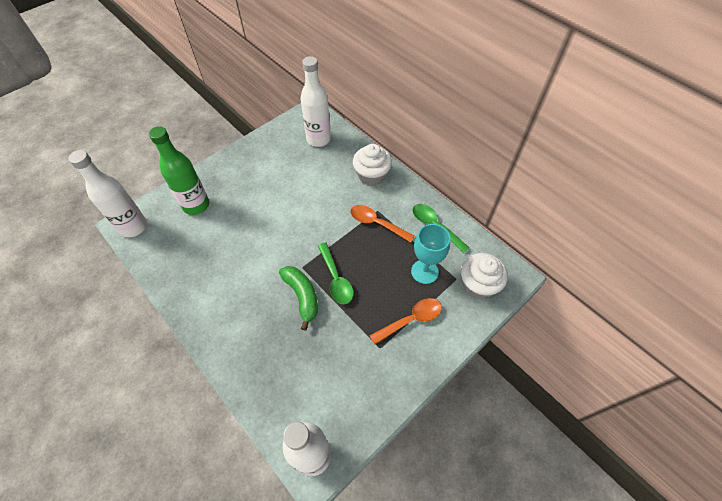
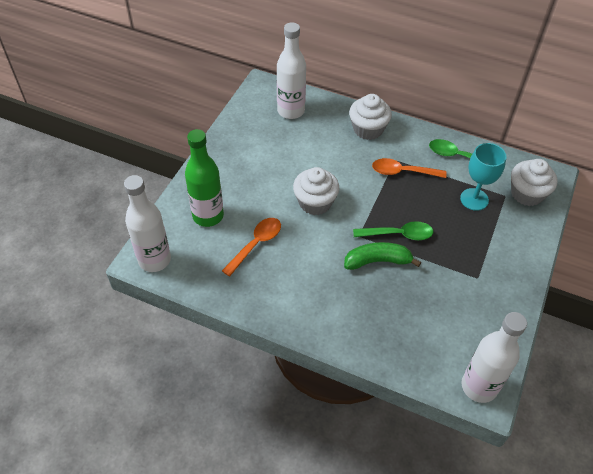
camera: 25 degrees left, 5 degrees down
(285, 224) = (315, 202): none -> white cupcake
(302, 296) = (377, 261): green banana -> green banana turned 45 degrees counterclockwise
(336, 279) = (398, 234): green spoon -> green spoon turned 45 degrees counterclockwise
(411, 320) = (489, 244): orange spoon -> orange spoon (256, 244)

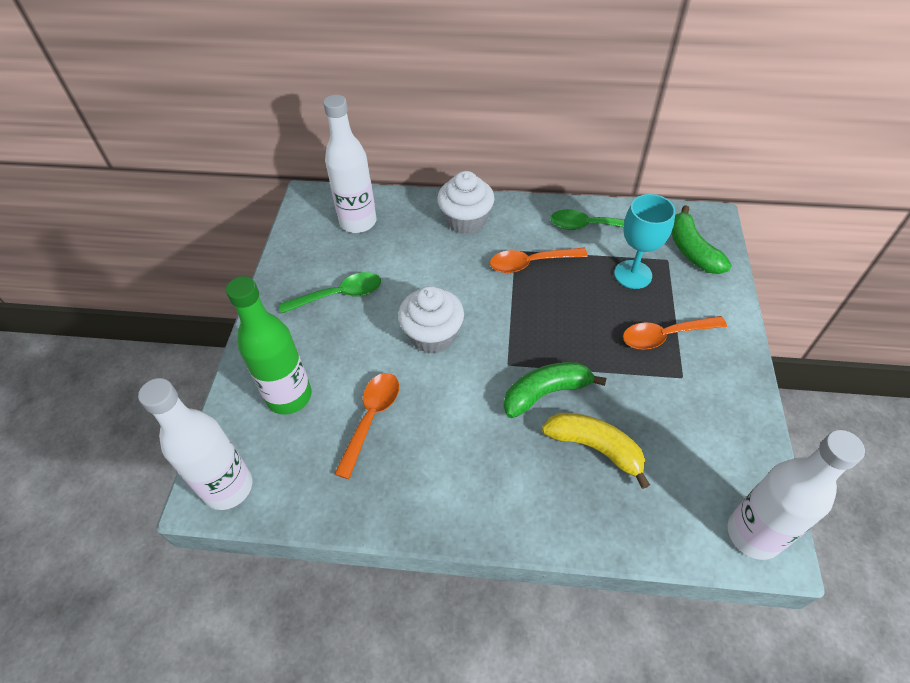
camera: 15 degrees left, 0 degrees up
(396, 304) = (595, 448): none -> yellow banana
(398, 234) = (558, 347): green spoon -> green spoon (339, 295)
(478, 247) = (665, 336): none -> orange spoon
(527, 194) = (692, 250): white cupcake -> green banana

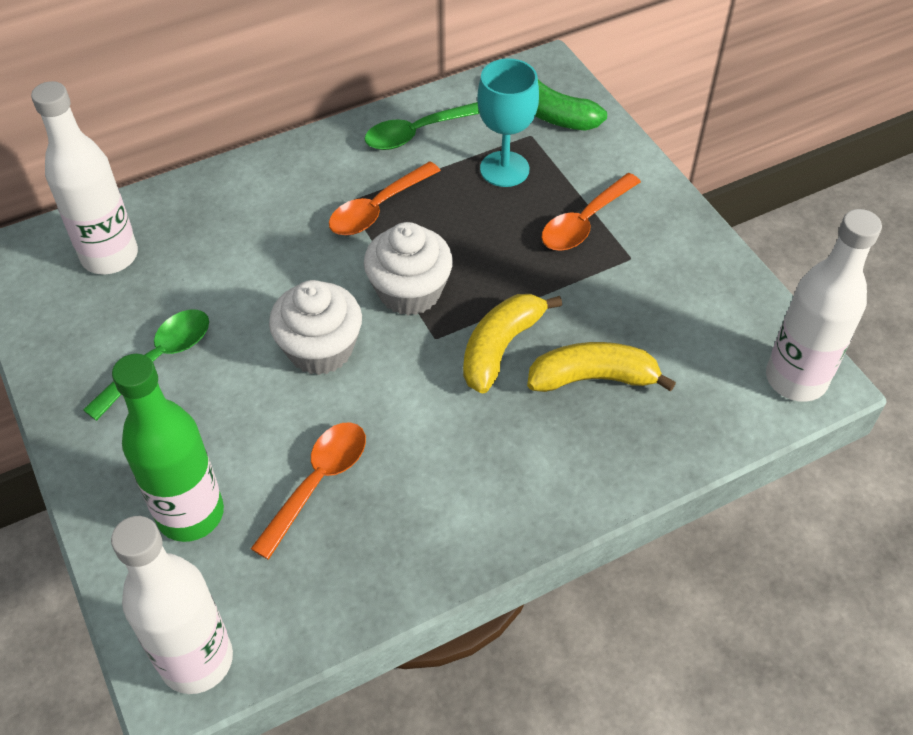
camera: 35 degrees left, 0 degrees up
(371, 418) = (318, 482): orange spoon -> orange spoon turned 45 degrees clockwise
(466, 220) = (257, 191): white cupcake -> white cupcake (409, 291)
(546, 393) = (501, 347): green banana -> yellow banana

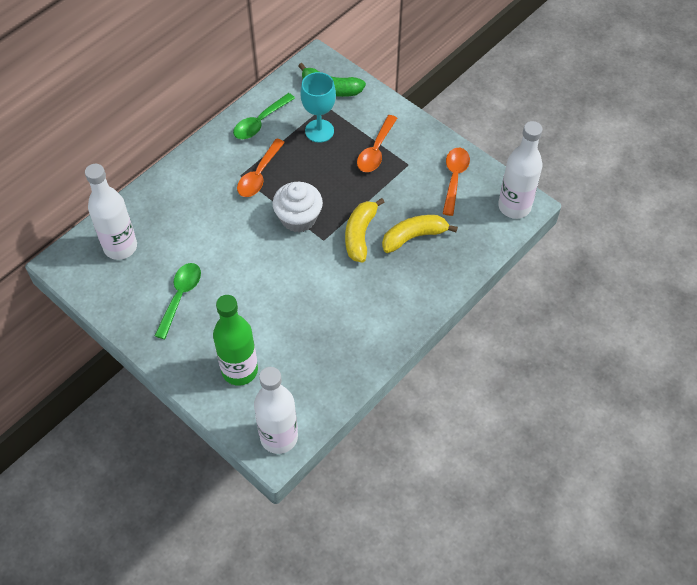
camera: 20 degrees left, 5 degrees up
(318, 482) = (297, 334): orange spoon -> orange spoon (454, 178)
(320, 349) = (265, 264): white cupcake -> none

